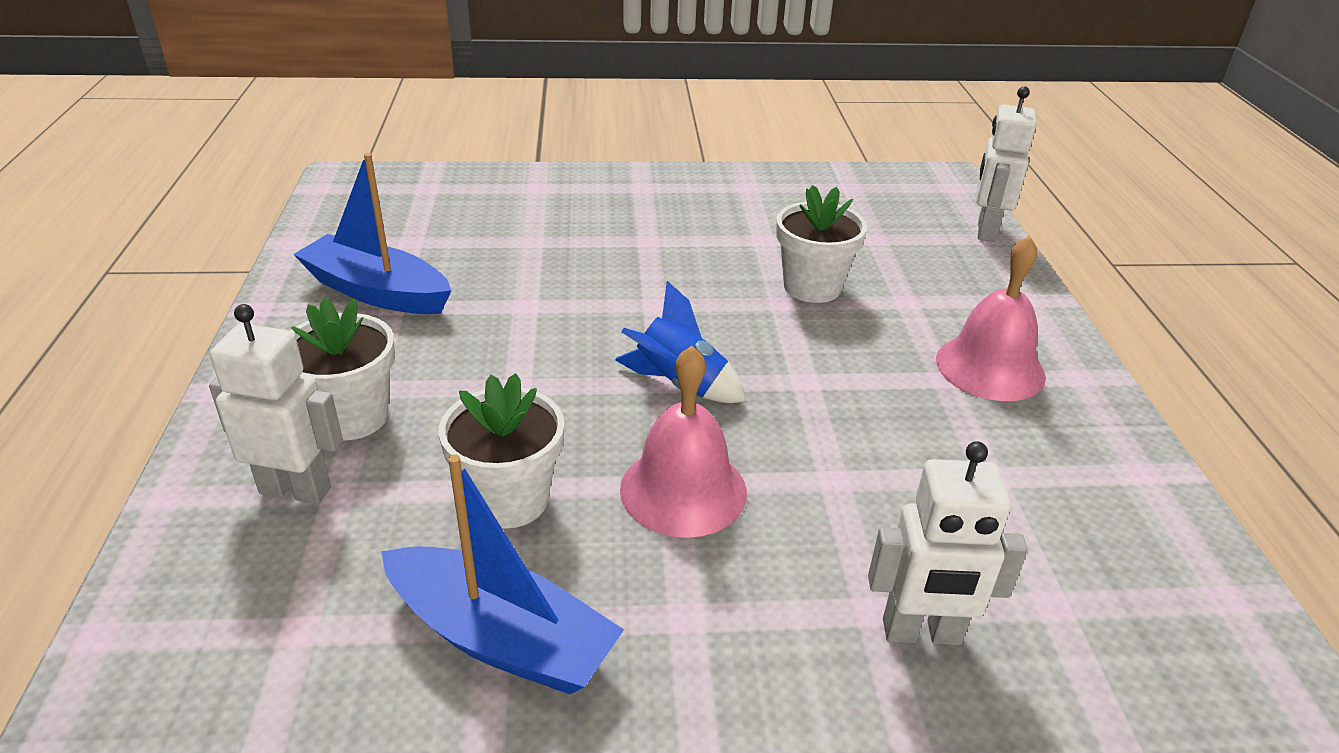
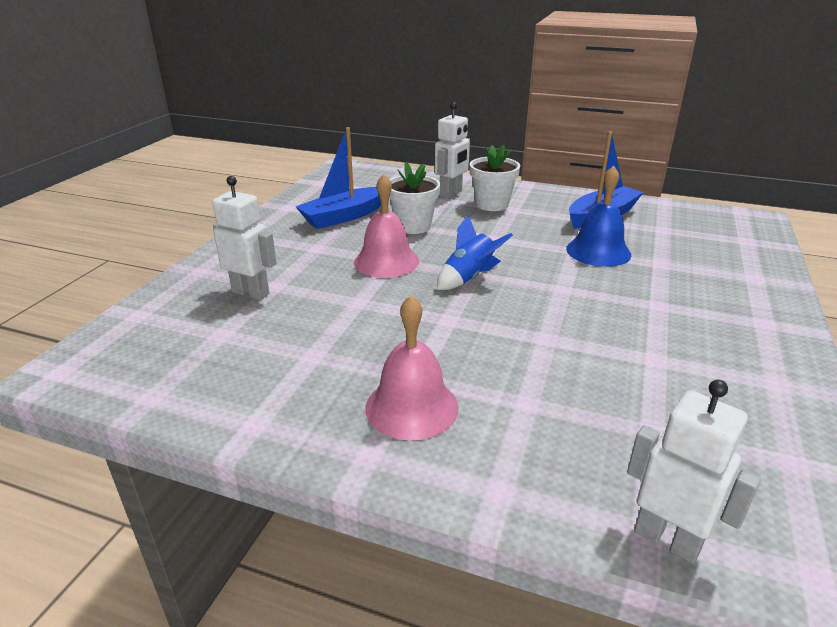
camera: 115 degrees right, 5 degrees down
(519, 286) = (598, 251): none -> blue bell
(812, 287) = (565, 359): white flower pot -> none
(921, 633) = (251, 293): white robot -> white robot turned 90 degrees clockwise

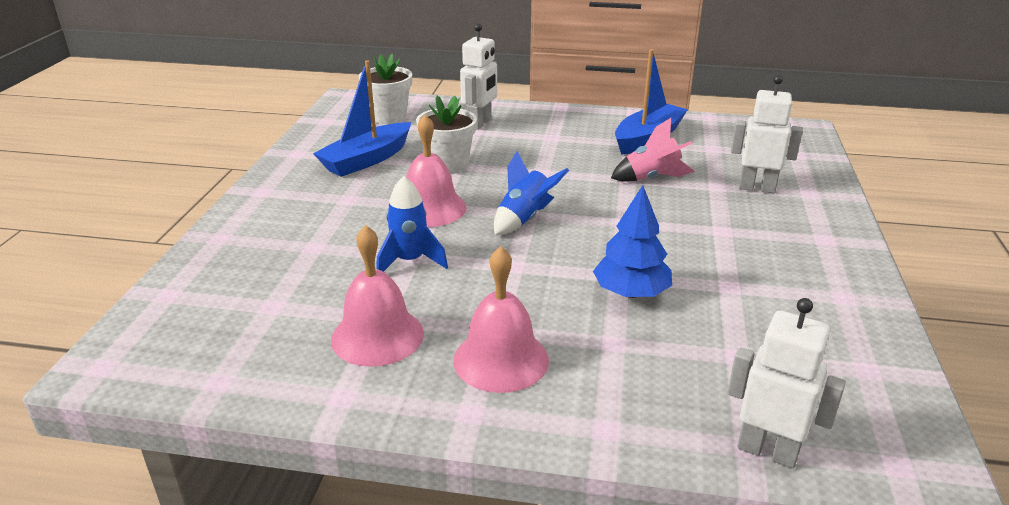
camera: 10 degrees left, 0 degrees up
(251, 293) = (289, 257): white robot -> white robot (756, 188)
(304, 371) = (377, 336): none -> pink bell
(354, 306) = (410, 261): none -> blue rocket
(492, 204) = (528, 133): white flower pot -> white flower pot (389, 117)
(554, 356) = (631, 293): none -> blue tree
(598, 251) = (652, 178): blue bell -> pink rocket

